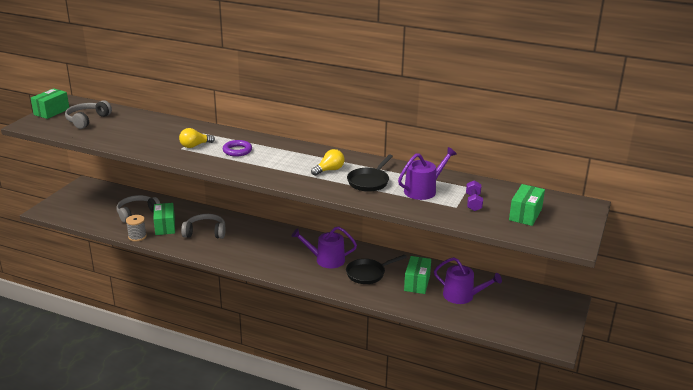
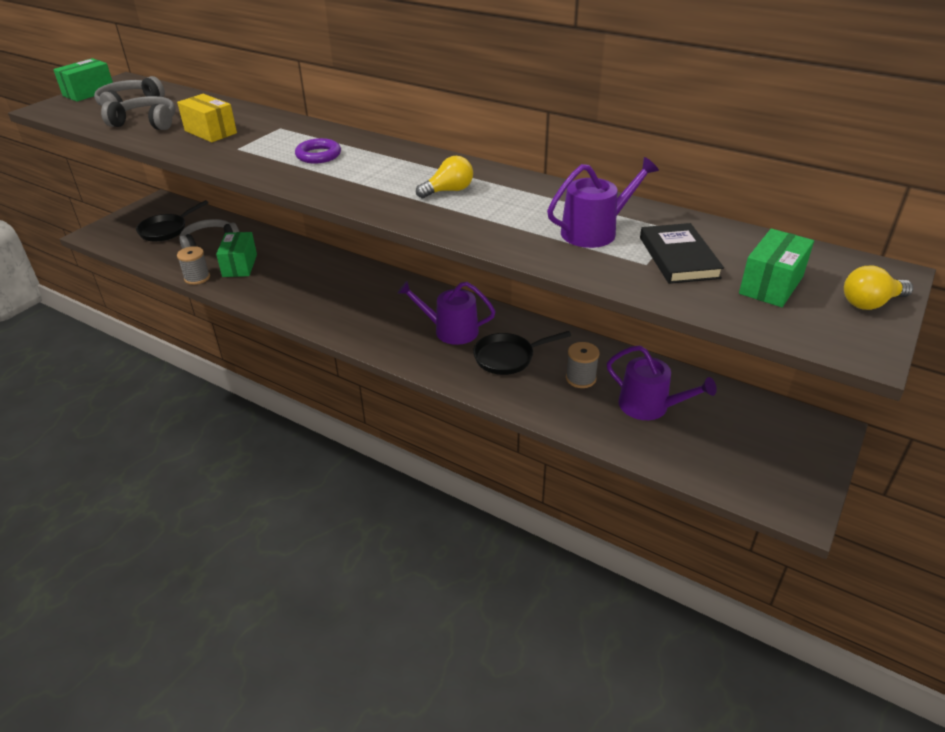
camera: 10 degrees right, 10 degrees up
(156, 137) = (210, 132): none -> yellow box
(195, 146) = (259, 145): yellow light bulb -> yellow light bulb (870, 303)
(205, 232) = (291, 277): grey headphones -> grey headphones (146, 123)
(369, 182) = (507, 212): black pan -> black pan (166, 230)
(417, 283) = (580, 378): green box -> grey spool
(473, 202) = (678, 257): purple dumbbell -> black book

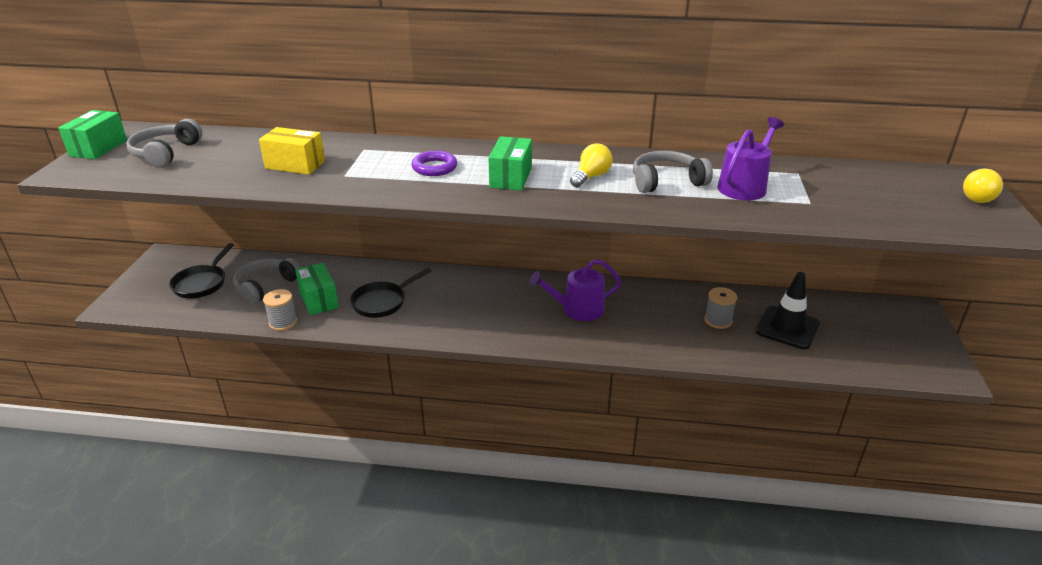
camera: 25 degrees left, 5 degrees down
(146, 123) = (210, 167): grey headphones -> grey headphones (666, 181)
(508, 357) = (646, 319): black pan -> black pan (382, 302)
(649, 406) = (787, 328): purple watering can -> black traffic cone
(678, 257) = (826, 193): black book -> none
(771, 285) = (908, 199): green box -> green box (510, 177)

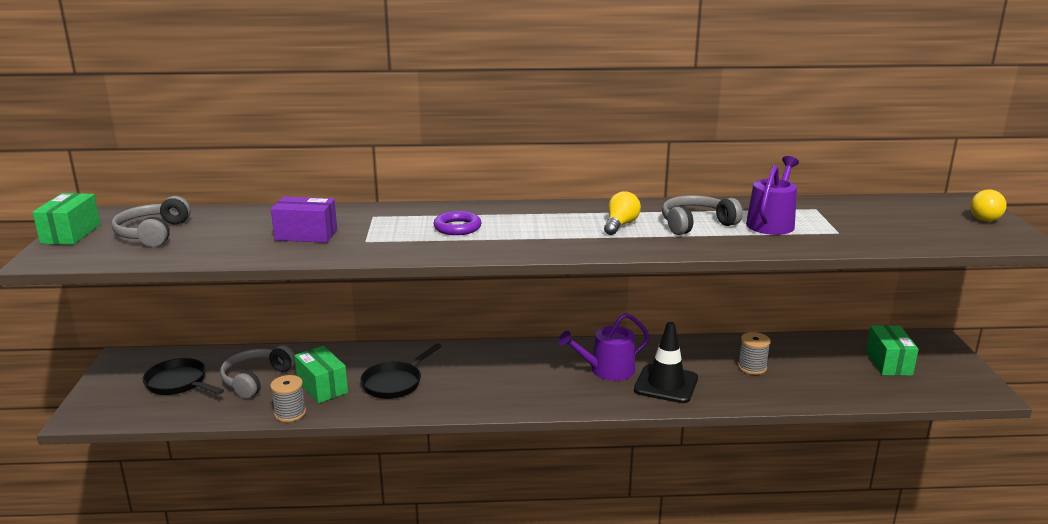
camera: 10 degrees left, 10 degrees down
(202, 283) = (179, 383): black pan -> black pan turned 120 degrees clockwise
(295, 165) = (306, 235): yellow box -> purple box
(510, 177) = (540, 231): green box -> green box (888, 363)
(787, 328) = (821, 367): black traffic cone -> black traffic cone (666, 384)

